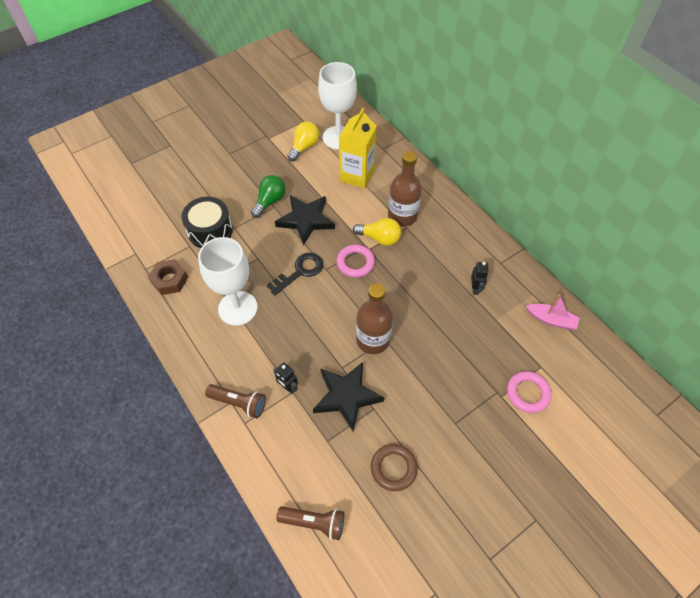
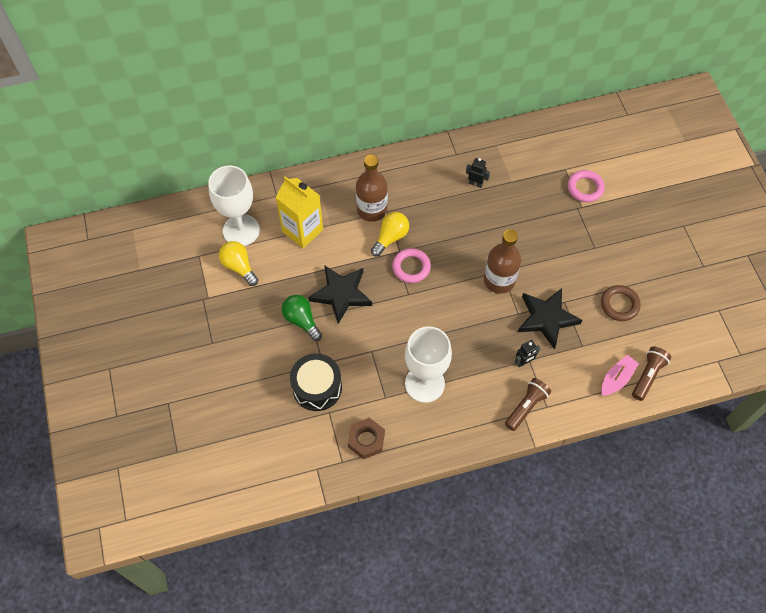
camera: 70 degrees left, 5 degrees up
(300, 271) = (403, 317): black key -> none
(551, 320) = (525, 143): pink boat -> pink boat (616, 379)

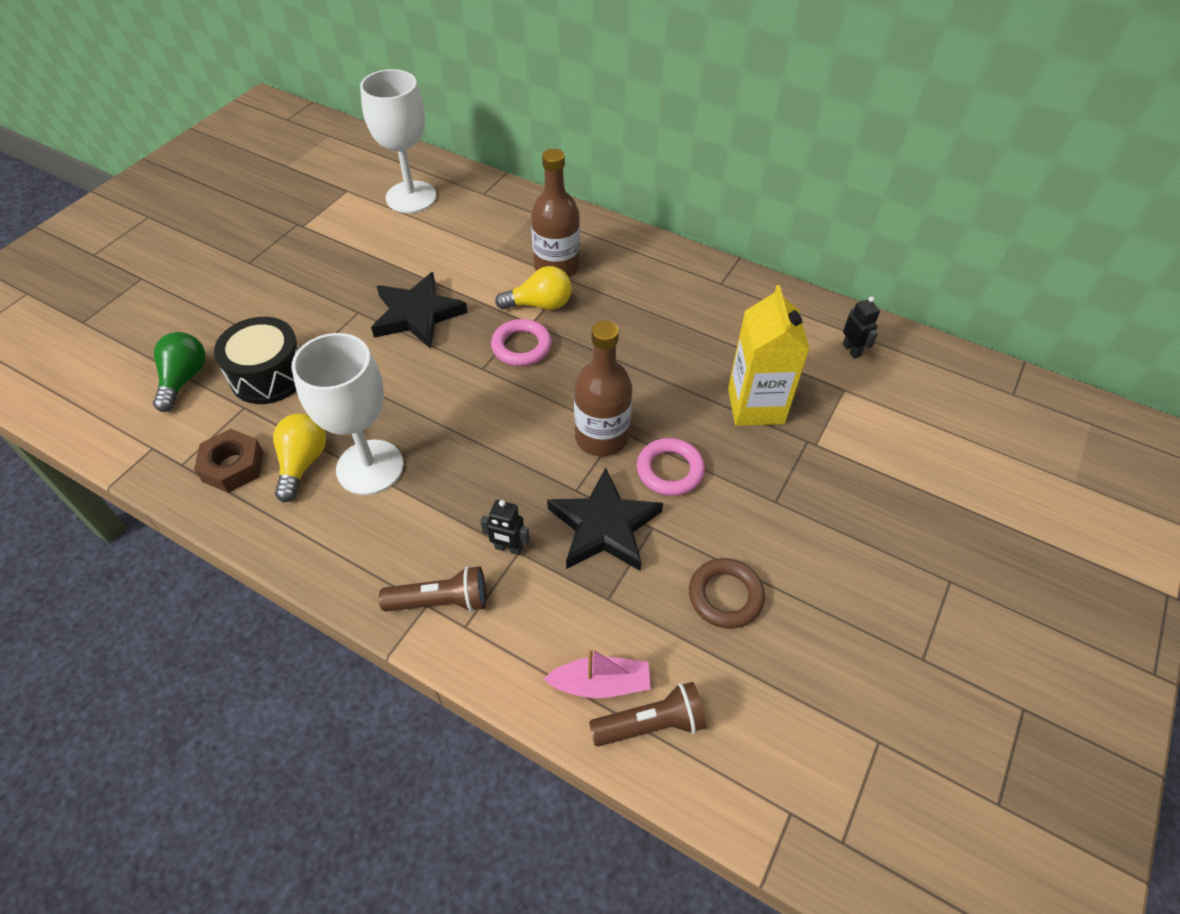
camera: 45 degrees right, 10 degrees down
(239, 267) = (365, 222): yellow light bulb -> yellow light bulb (302, 463)
(301, 320) = (347, 306): green light bulb -> green light bulb (184, 379)
(302, 230) = (464, 236): yellow carton -> yellow carton (755, 406)
(475, 183) = (706, 324): black robot -> black robot (851, 350)
(585, 188) = (846, 427): pink ring -> pink ring (670, 470)

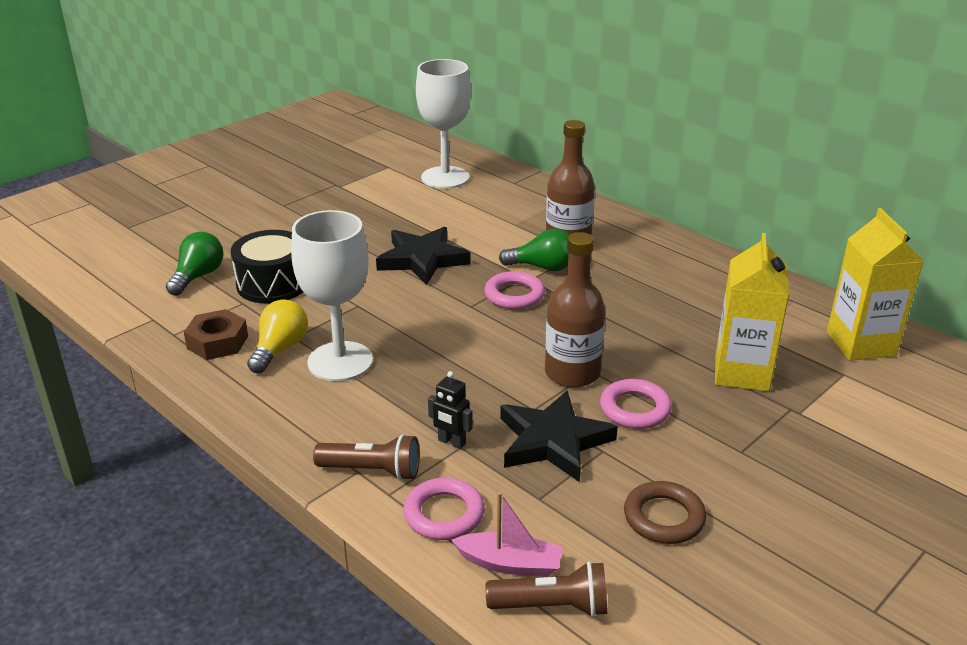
camera: 15 degrees right, 20 degrees down
(524, 639) = (444, 514): none -> pink ring
(540, 304) = (542, 267): yellow light bulb -> green light bulb
(851, 350) = (861, 344): black robot -> yellow carton

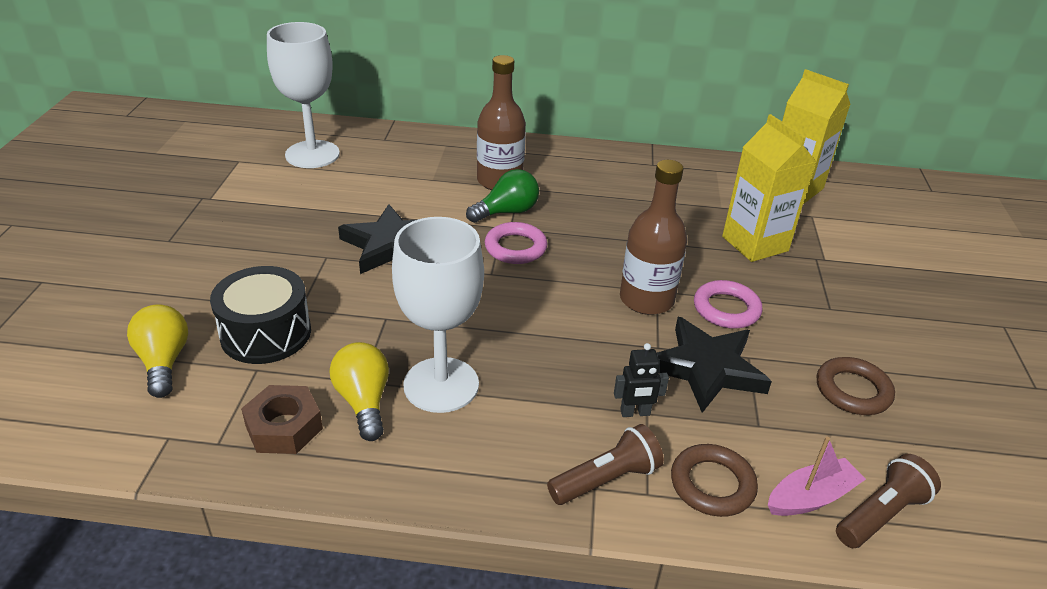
camera: 40 degrees left, 5 degrees up
(198, 276) = (164, 362): green light bulb -> yellow light bulb
(444, 514) = (712, 484): pink ring -> brown ring

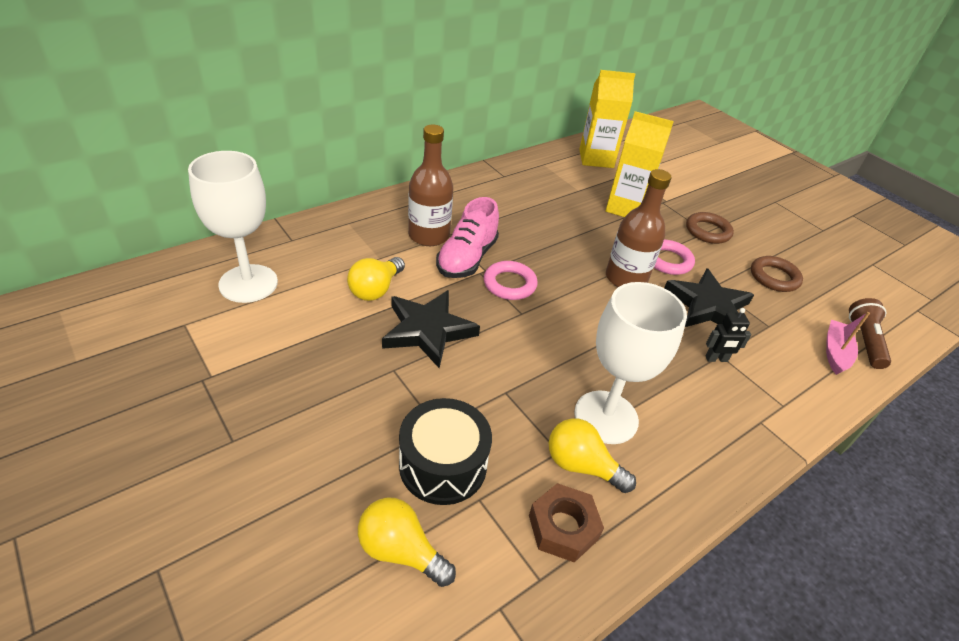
camera: 45 degrees left, 5 degrees up
(395, 199) = (376, 289): none -> yellow light bulb
(507, 212) = (467, 258): green light bulb -> pink shoe
(606, 479) = (759, 412): brown flashlight -> none
(635, 413) = (716, 359): black robot -> black robot turned 45 degrees clockwise
(712, 484) = (797, 377): brown ring -> brown ring (707, 231)

